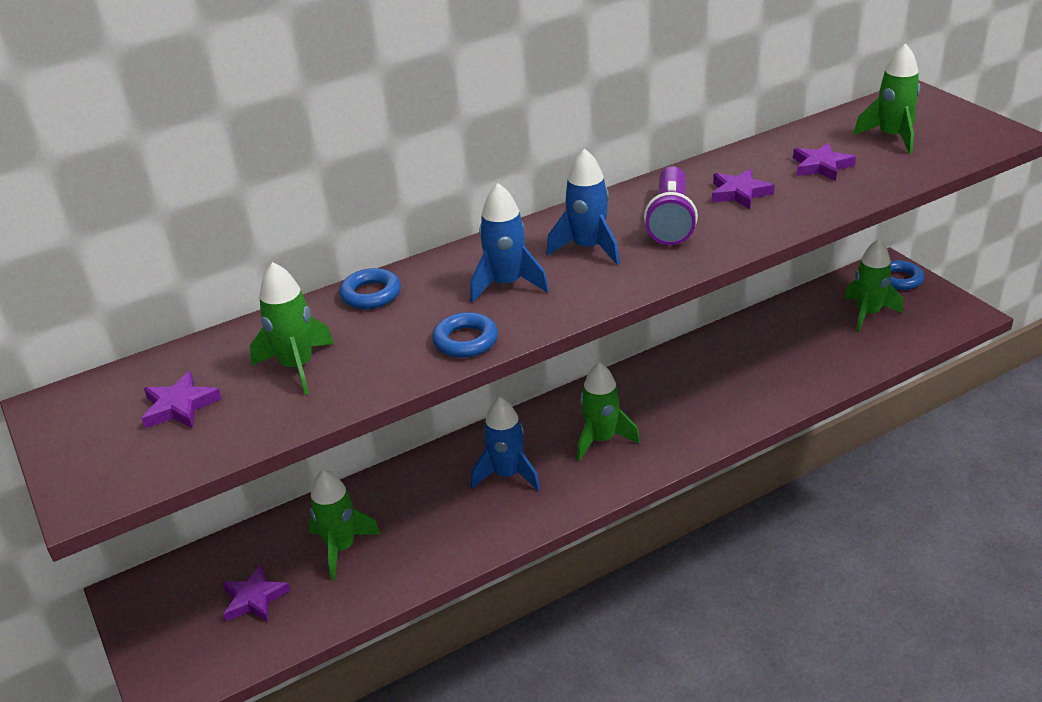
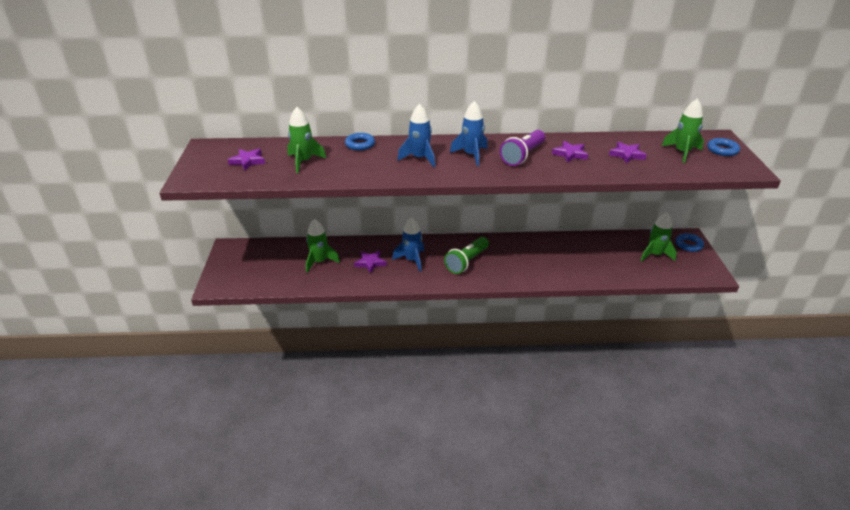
camera: 25 degrees right, 0 degrees up
(254, 598) = (271, 267): purple star -> purple star (370, 263)
(465, 341) = (379, 174): blue ring -> blue ring (722, 150)
(601, 440) = (466, 262): green rocket -> green flashlight

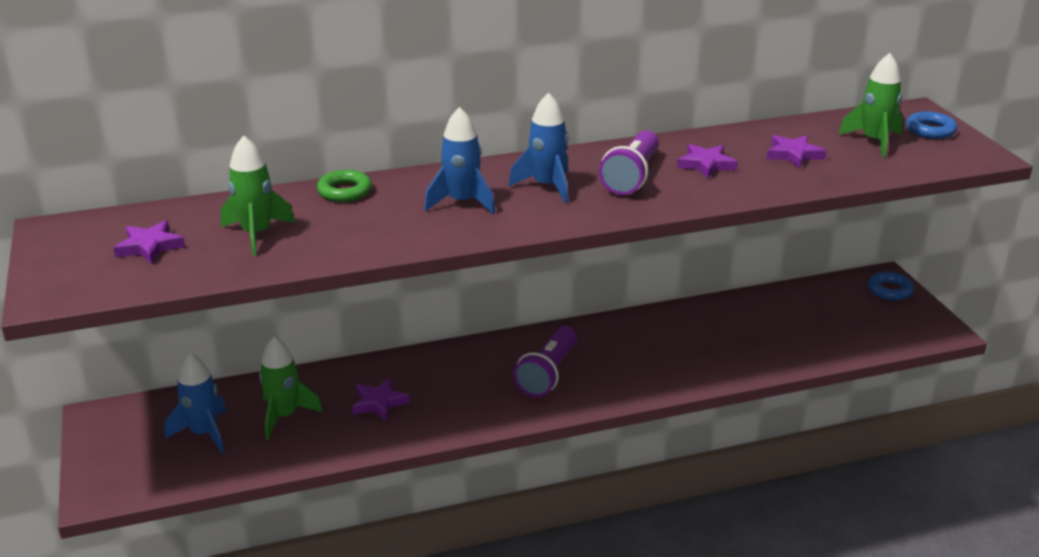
camera: 15 degrees left, 5 degrees down
(360, 144) = (344, 191): blue ring -> green ring
(412, 260) = (452, 386): blue rocket -> blue rocket (204, 433)
(466, 262) = (548, 374): green flashlight -> purple flashlight
(655, 255) = (845, 314): green rocket -> none

